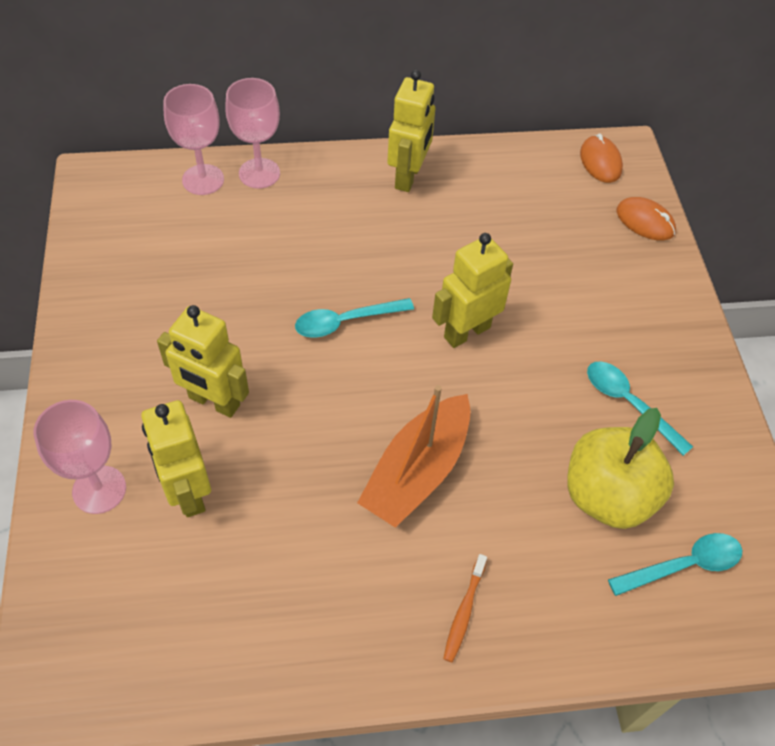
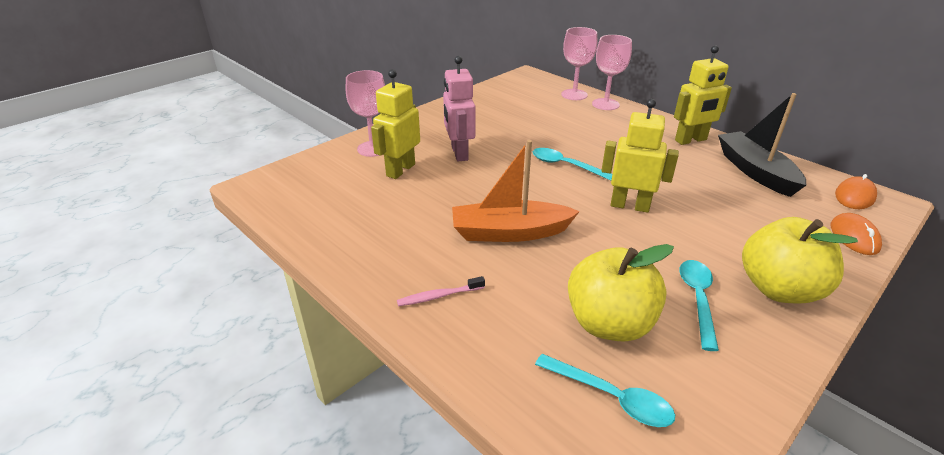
camera: 55 degrees right, 20 degrees down
(214, 402) = (459, 153): yellow robot -> pink robot
(464, 611) = (439, 296): orange toothbrush -> pink toothbrush
(505, 185) = (755, 171): none -> black boat
(660, 336) = (779, 289): none -> yellow apple

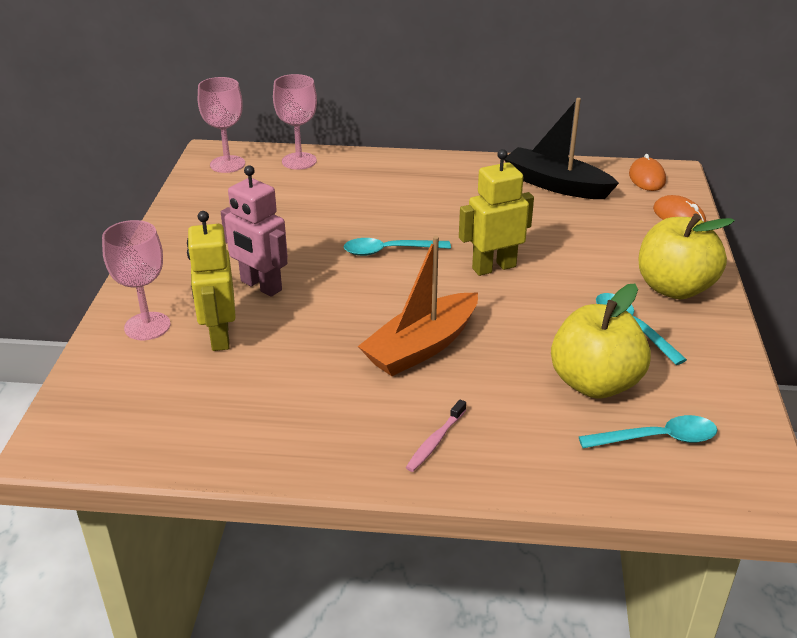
camera: 40 degrees left, 0 degrees up
(605, 104) = (346, 161): pink goblet -> pink goblet (227, 164)
(691, 140) = (471, 173): yellow robot -> none

